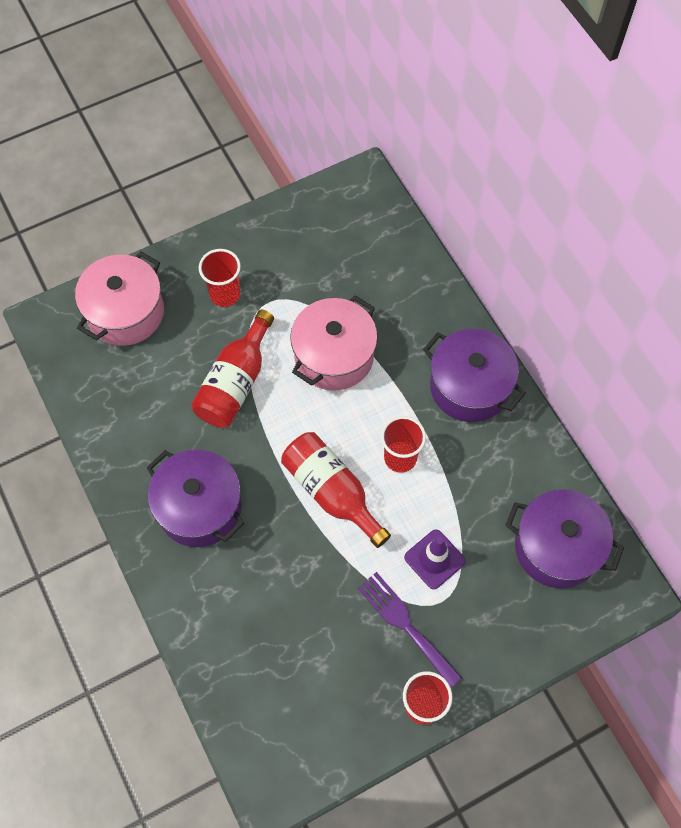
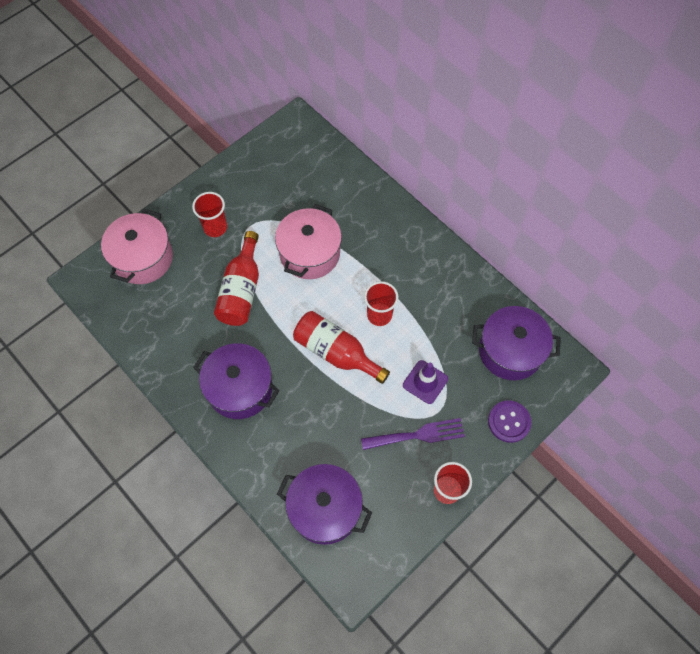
camera: 15 degrees left, 0 degrees up
(405, 625) = (417, 435): purple fork -> purple fork turned 135 degrees clockwise
(469, 387) = (415, 252): purple pot -> purple pot (325, 509)
(528, 639) = (509, 422): none -> purple button

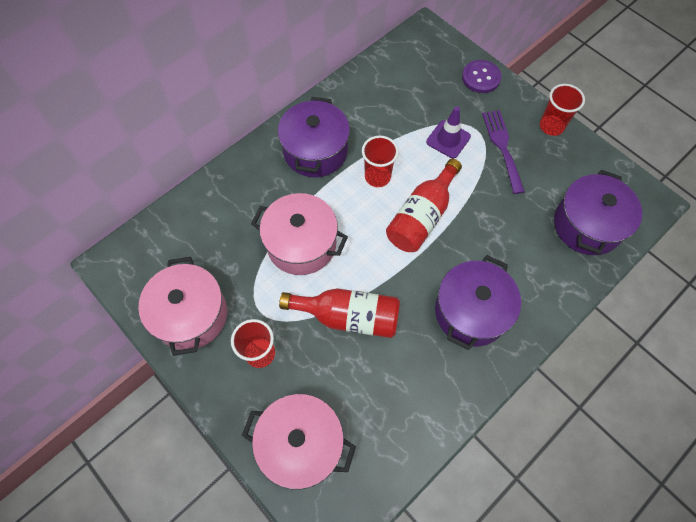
camera: 90 degrees left, 0 degrees up
(250, 179) = (191, 315): none -> pink pot
(510, 351) = (412, 72): purple pot -> purple pot (315, 151)

